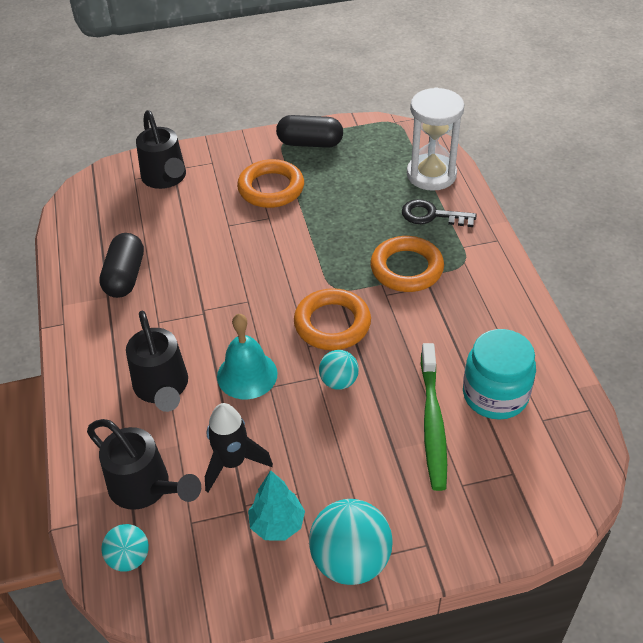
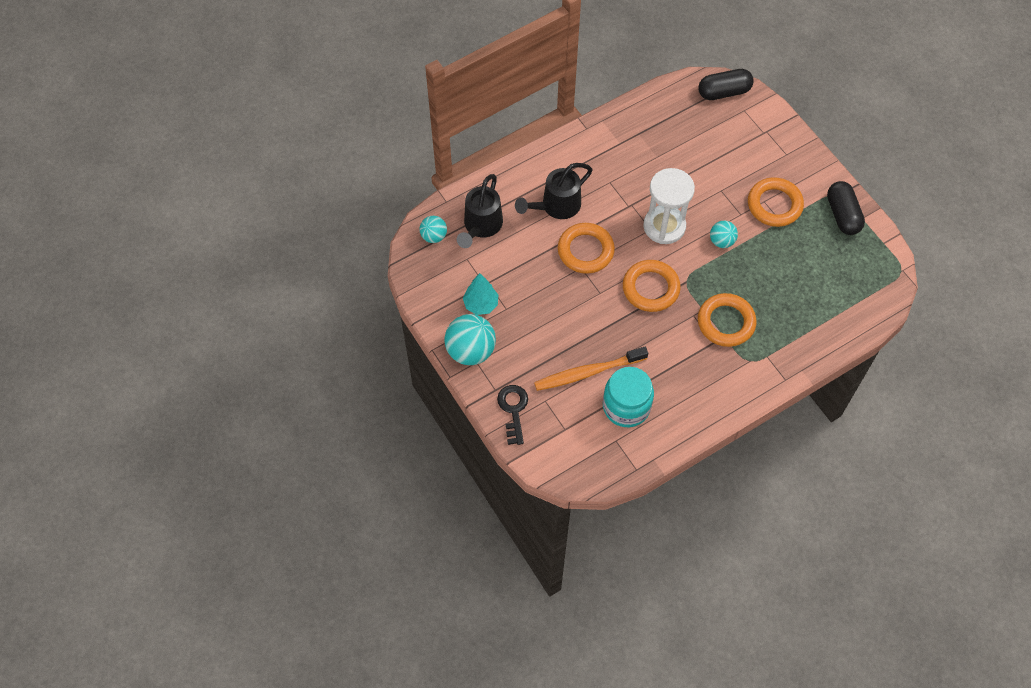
camera: 70 degrees right, 15 degrees up
(125, 276) = (642, 146): black capsule -> black capsule (724, 92)
(165, 178) = (753, 130): black watering can -> none
(232, 463) = (515, 266): black rocket -> none
(247, 375) = (585, 251): turquoise bell -> orange ring
(338, 381) = (601, 307): turquoise ball -> turquoise ball (721, 241)
(431, 174) = (844, 314): white hourglass -> white hourglass (664, 226)
(431, 215) = (793, 326): black key -> black key (513, 410)
(432, 423) = (588, 372): green toothbrush -> orange toothbrush

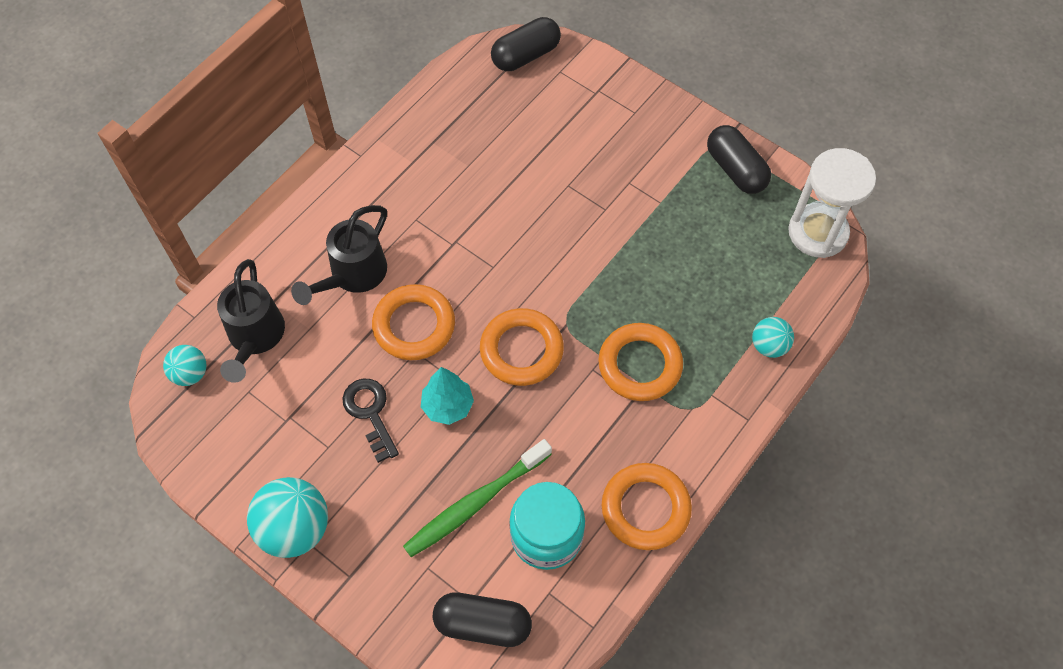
camera: 20 degrees left, 0 degrees up
(481, 304) = (289, 453): turquoise tree -> turquoise tree (448, 406)
(513, 410) = (386, 598): black key -> black key (370, 413)
(568, 444) = (483, 624): none -> black capsule
(588, 372) = (475, 503): orange toothbrush -> green toothbrush
(664, 226) = (510, 257): white hourglass -> white hourglass (818, 232)
(721, 241) = (593, 253): turquoise ball -> turquoise ball (769, 346)
(774, 205) = (644, 183): orange ring -> orange ring (645, 508)

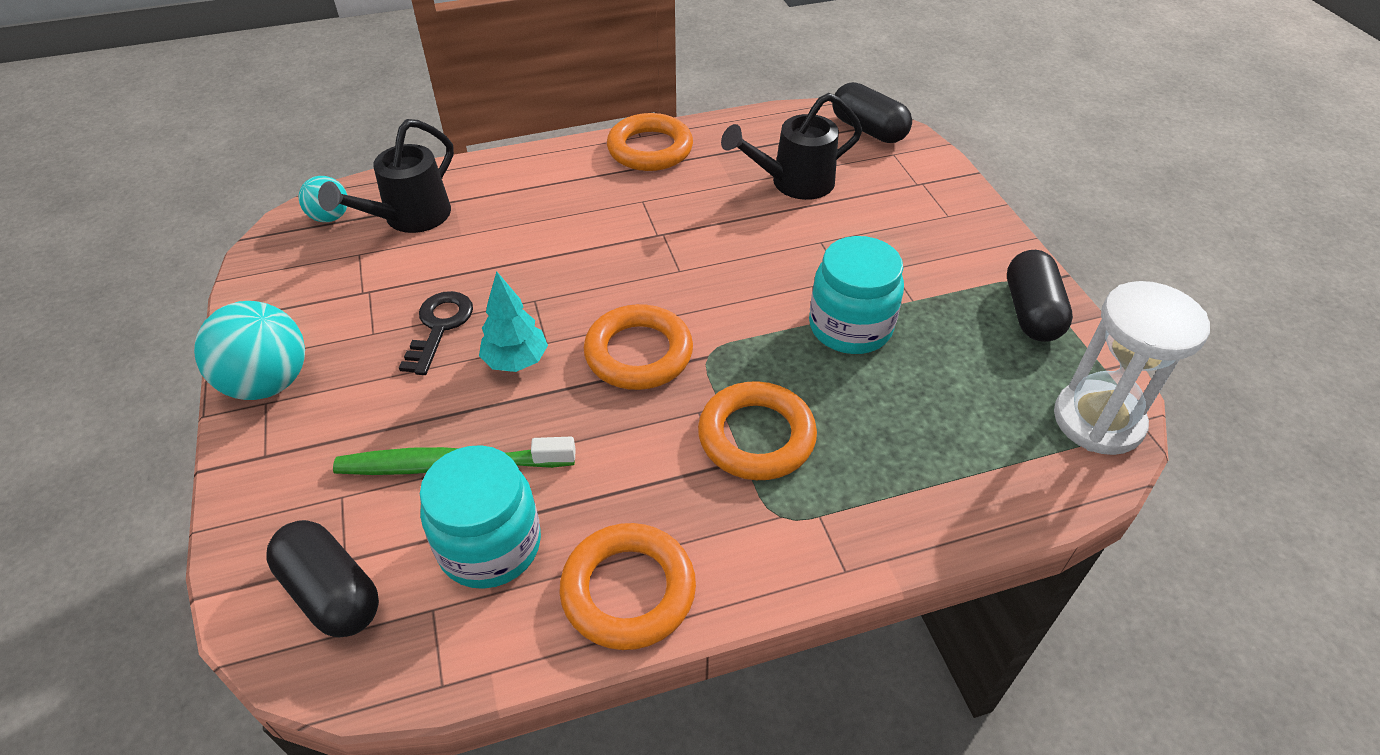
camera: 35 degrees right, 15 degrees down
(353, 275) = (541, 214): black watering can -> black watering can (794, 183)
(414, 325) = (555, 279): orange ring -> orange ring (650, 149)
(526, 55) = (868, 130): black capsule -> black capsule turned 45 degrees clockwise
(637, 248) = (850, 327): none -> turquoise jar
(769, 346) = (938, 505): turquoise ball -> none

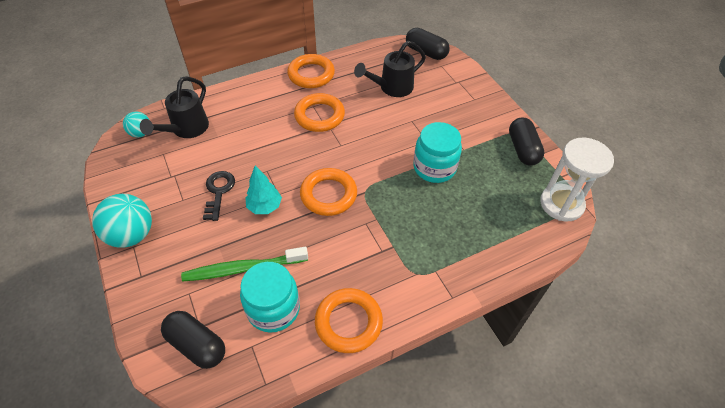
camera: 10 degrees left, 5 degrees up
(756, 436) = (397, 233): orange ring -> orange ring (319, 116)

